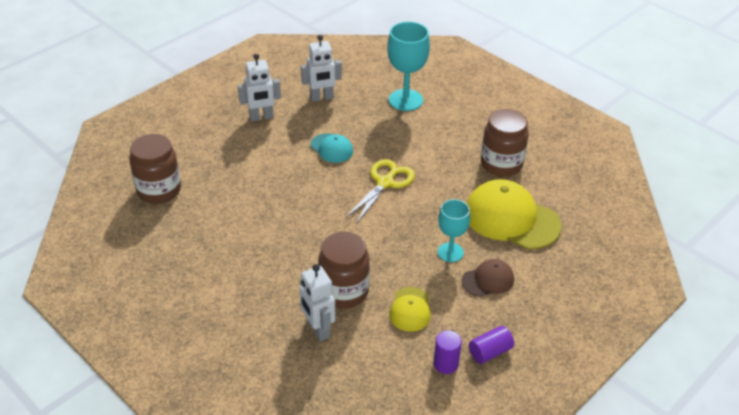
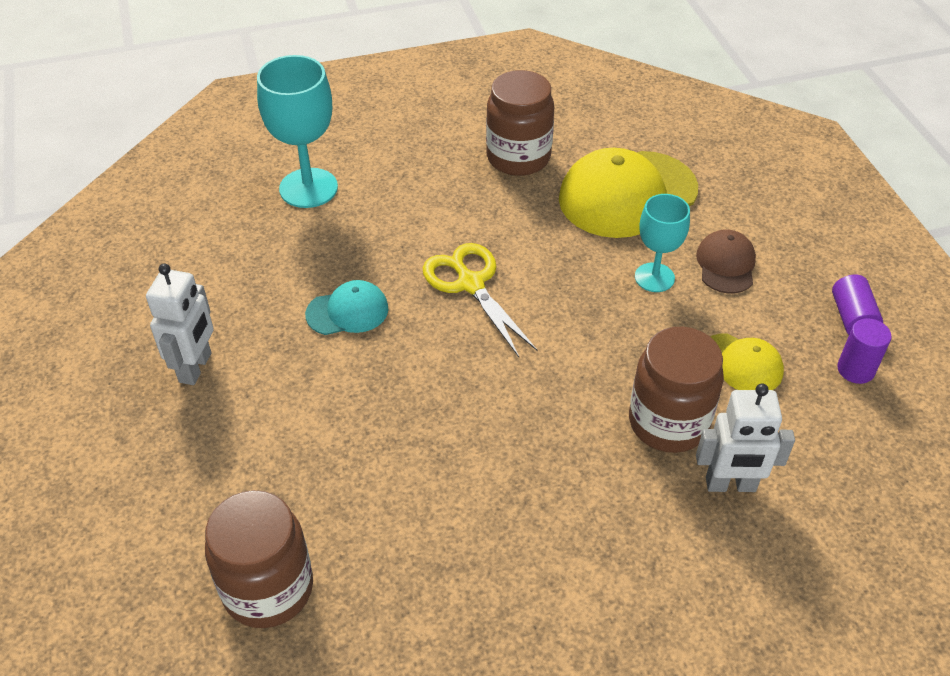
camera: 60 degrees left, 5 degrees up
(321, 98) = (216, 275): white robot -> none

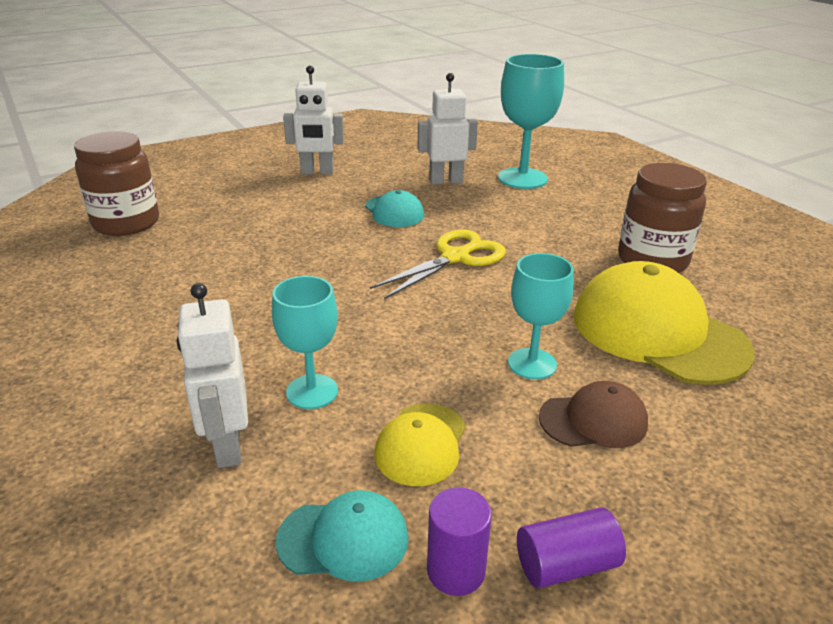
camera: 75 degrees right, 15 degrees down
(285, 251) = (446, 181): none -> white robot
(668, 422) = (312, 391): brown jar -> turquoise goblet
(828, 422) = (343, 539): none -> turquoise cap

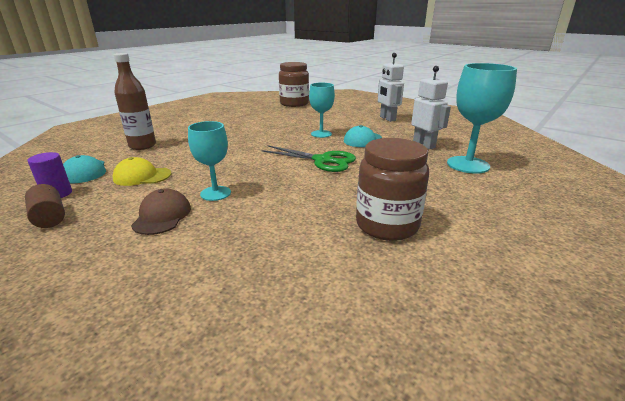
camera: 70 degrees right, 5 degrees down
(227, 446) = (142, 146): white robot -> brown bottle
(312, 391) = (179, 151): turquoise goblet -> turquoise goblet (321, 134)
(455, 257) = (322, 160): yellow scissors -> green scissors
(566, 565) = (49, 217): purple cylinder -> brown cylinder
(593, 420) = (162, 216): brown cap -> brown cap turned 150 degrees counterclockwise
(658, 332) = (272, 233): yellow cap -> none

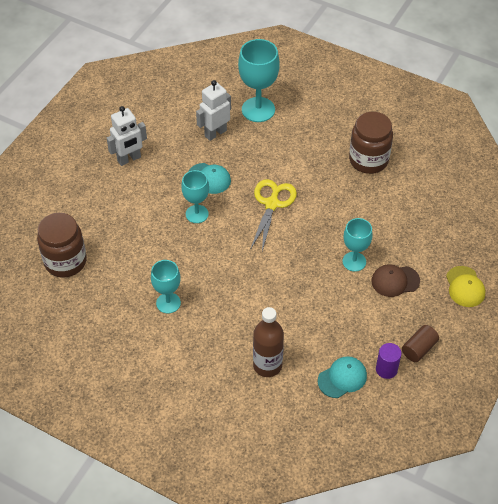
camera: 100 degrees left, 25 degrees up
(142, 176) = (339, 326): yellow cap -> yellow cap (465, 287)
(237, 123) = (168, 303): none -> turquoise goblet
(322, 160) = (272, 204): green scissors -> yellow scissors

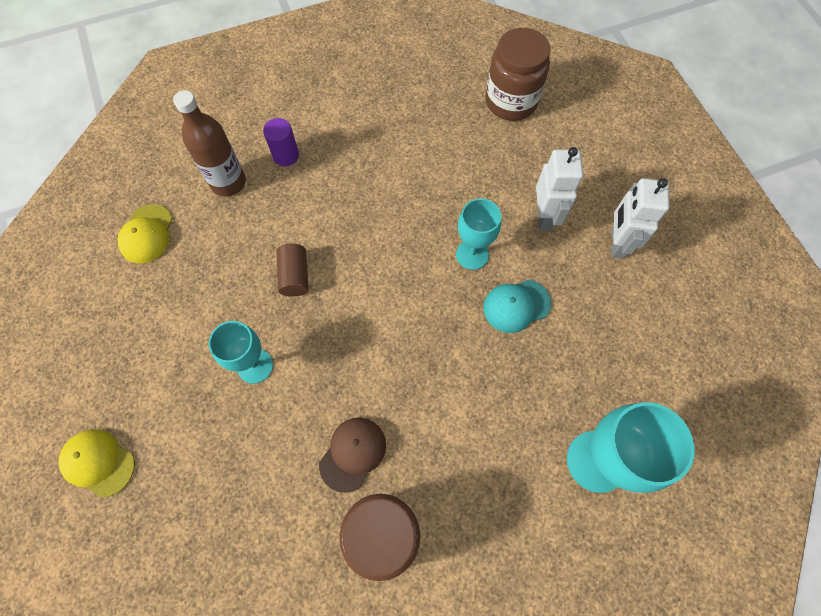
camera: 130 degrees right, 15 degrees up
(168, 303) = (380, 151): turquoise goblet -> none
(215, 133) = (590, 370): white robot -> white robot (545, 216)
(272, 204) = (417, 345): yellow scissors -> none
(342, 378) = (147, 234): turquoise cap -> yellow cap
(386, 369) = (110, 281): purple cylinder -> purple cylinder (286, 155)
(395, 281) = (187, 387): brown cap -> brown cap (353, 453)
(419, 349) = (93, 333): brown cylinder -> brown cylinder (295, 276)

